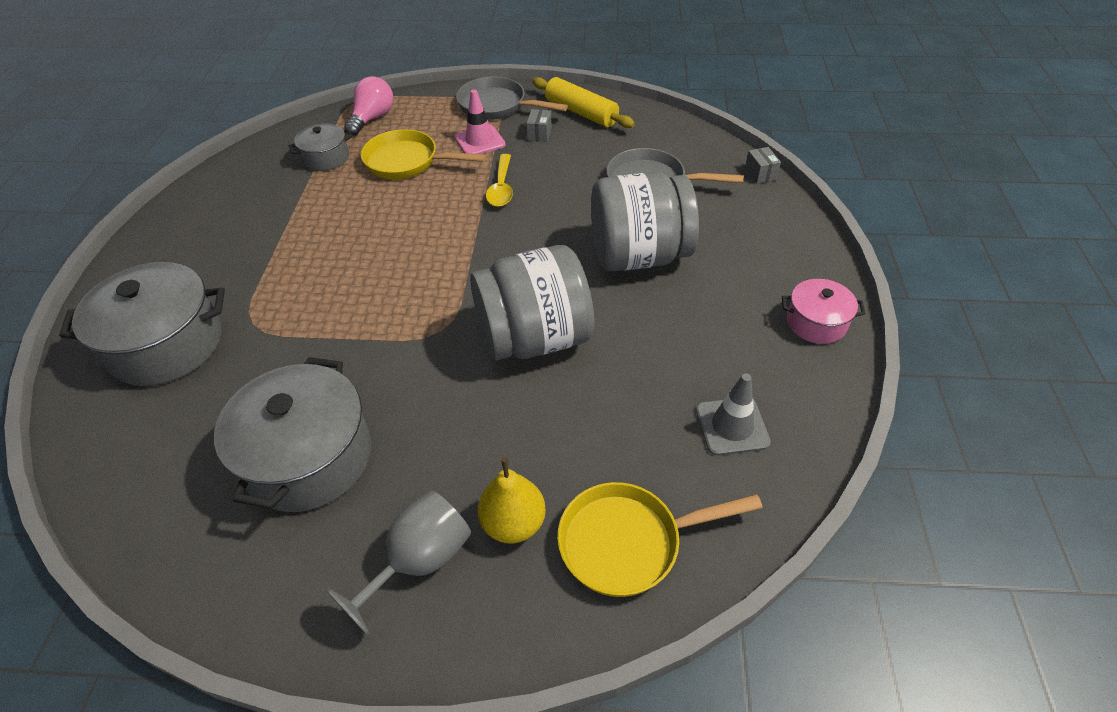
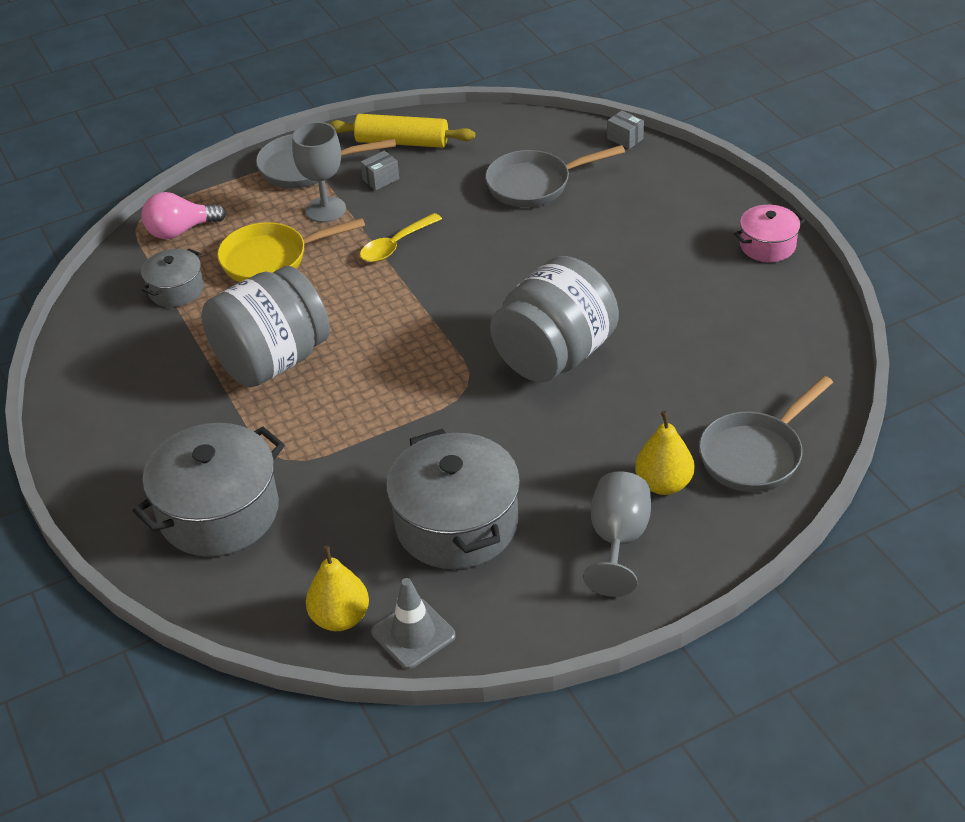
camera: 30 degrees left, 5 degrees down
(138, 495) = (340, 618): none -> yellow pear
(372, 118) = (180, 231): pink light bulb -> pink light bulb turned 105 degrees counterclockwise
(479, 141) = (325, 209): pink traffic cone -> grey goblet
(501, 188) = (395, 245): yellow spoon -> yellow spoon turned 75 degrees clockwise
(539, 134) = (381, 179): grey box -> grey box turned 75 degrees clockwise
(628, 542) = (755, 454): yellow pan -> grey pan
(639, 256) = (581, 253): grey jar -> grey jar (272, 361)
(732, 426) = (764, 347): grey traffic cone -> grey traffic cone (413, 634)

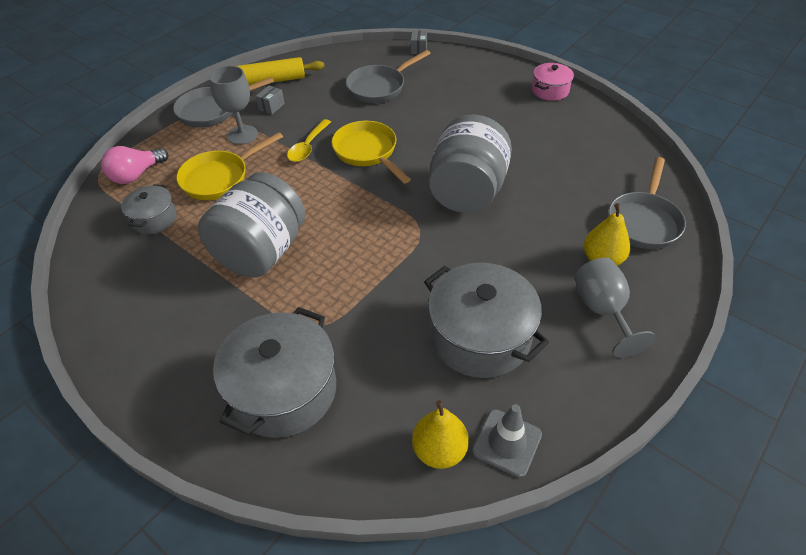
camera: 25 degrees left, 5 degrees up
(464, 271) = (367, 152): none -> yellow pan
(625, 139) = (419, 49): grey box -> grey box turned 75 degrees clockwise

